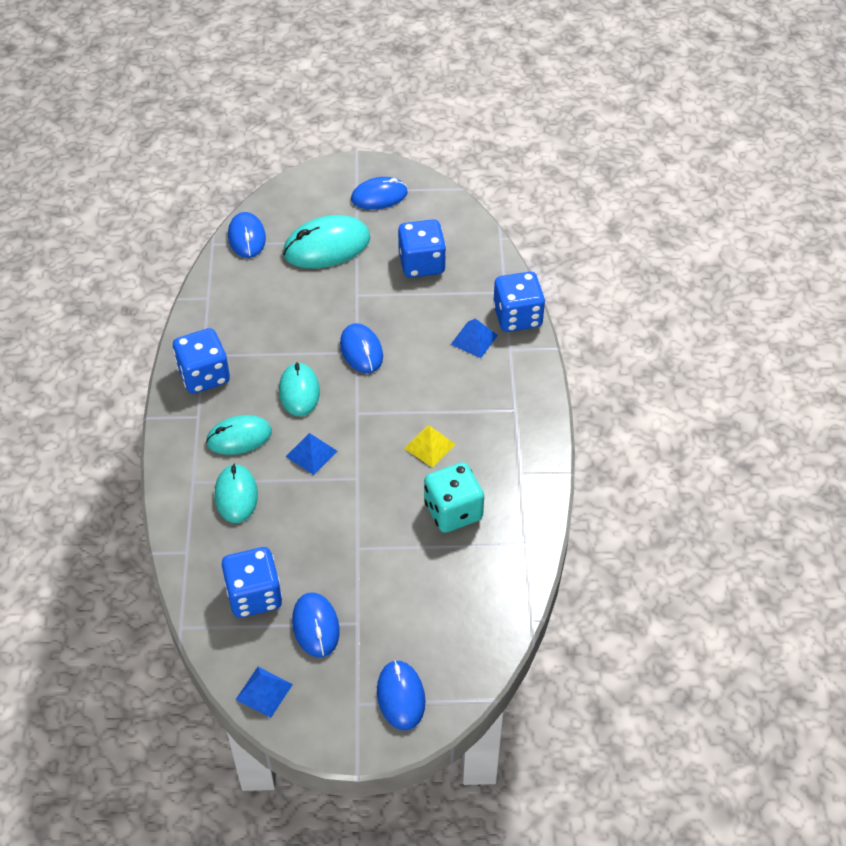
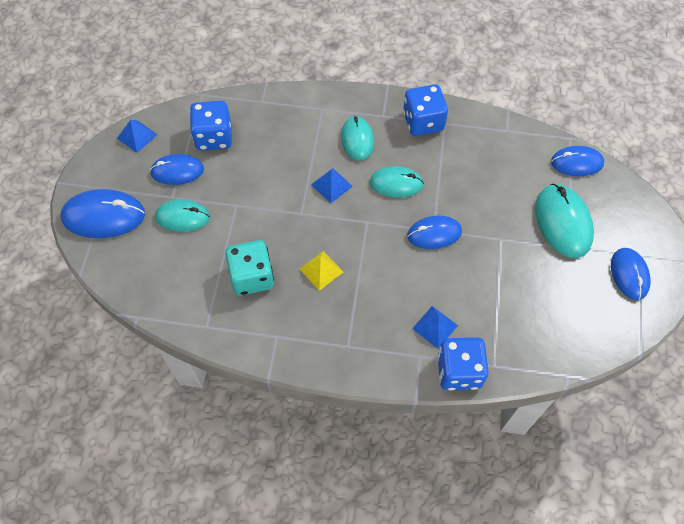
camera: 100 degrees right, 10 degrees up
(236, 495) = (303, 133): turquoise mouse -> turquoise mouse (182, 217)
(400, 696) = (104, 216): blue mouse -> blue mouse, size x1.51
(421, 263) = (535, 298): blue dice -> none

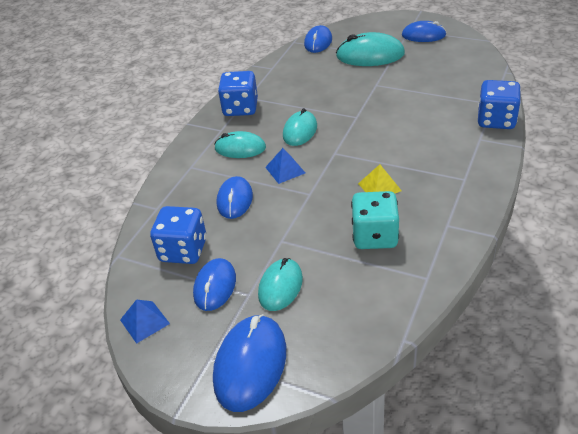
camera: 70 degrees left, 20 degrees down
(434, 234) = (360, 116): blue mouse -> blue mouse (235, 200)
(435, 327) = (452, 127): blue pyramid -> none

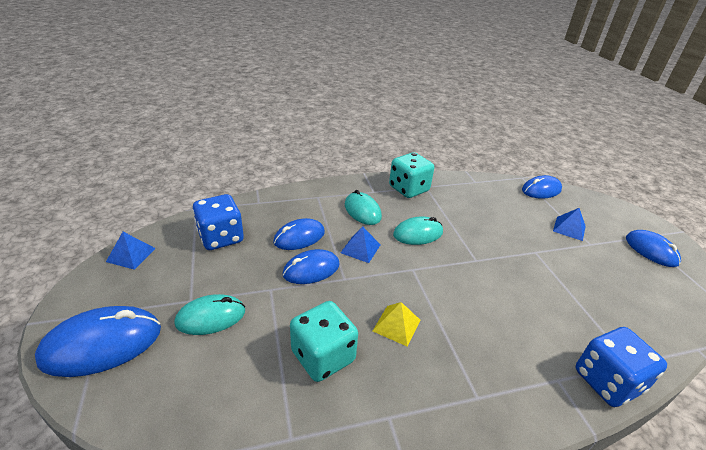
camera: 45 degrees right, 5 degrees down
(215, 286) = (189, 275): blue mouse -> blue mouse (311, 269)
(240, 108) = (408, 189): blue dice -> turquoise dice
(370, 55) = (569, 228): turquoise mouse -> blue pyramid

